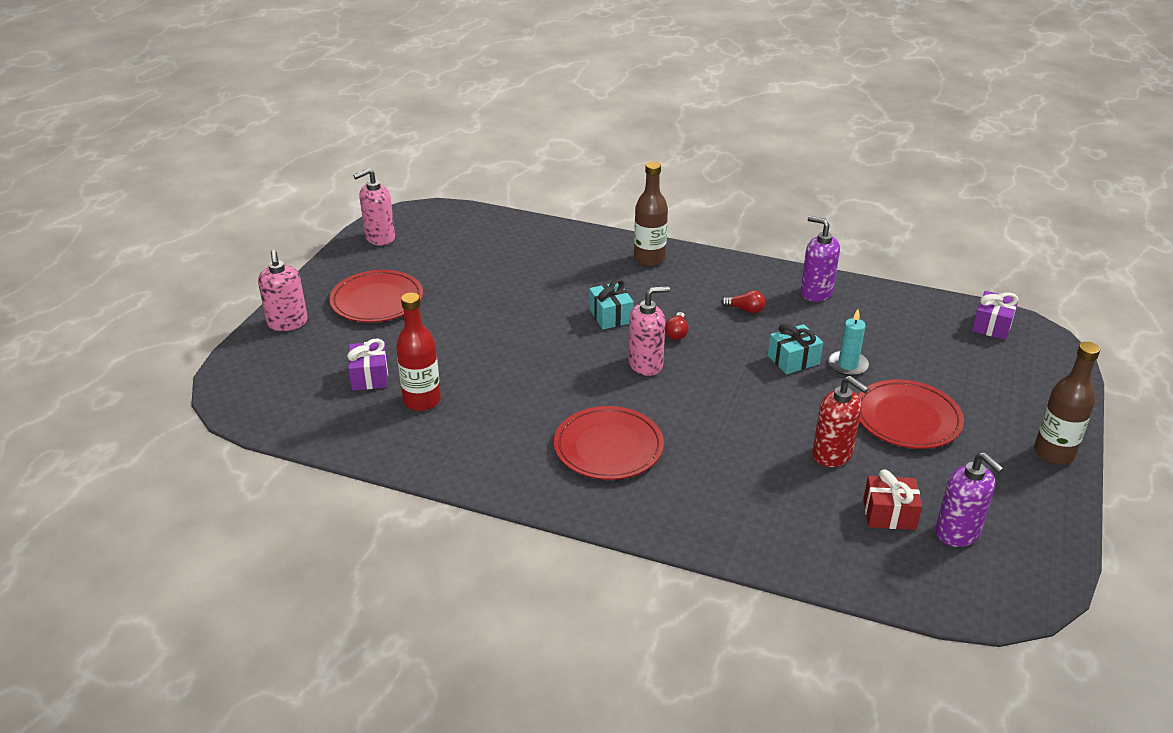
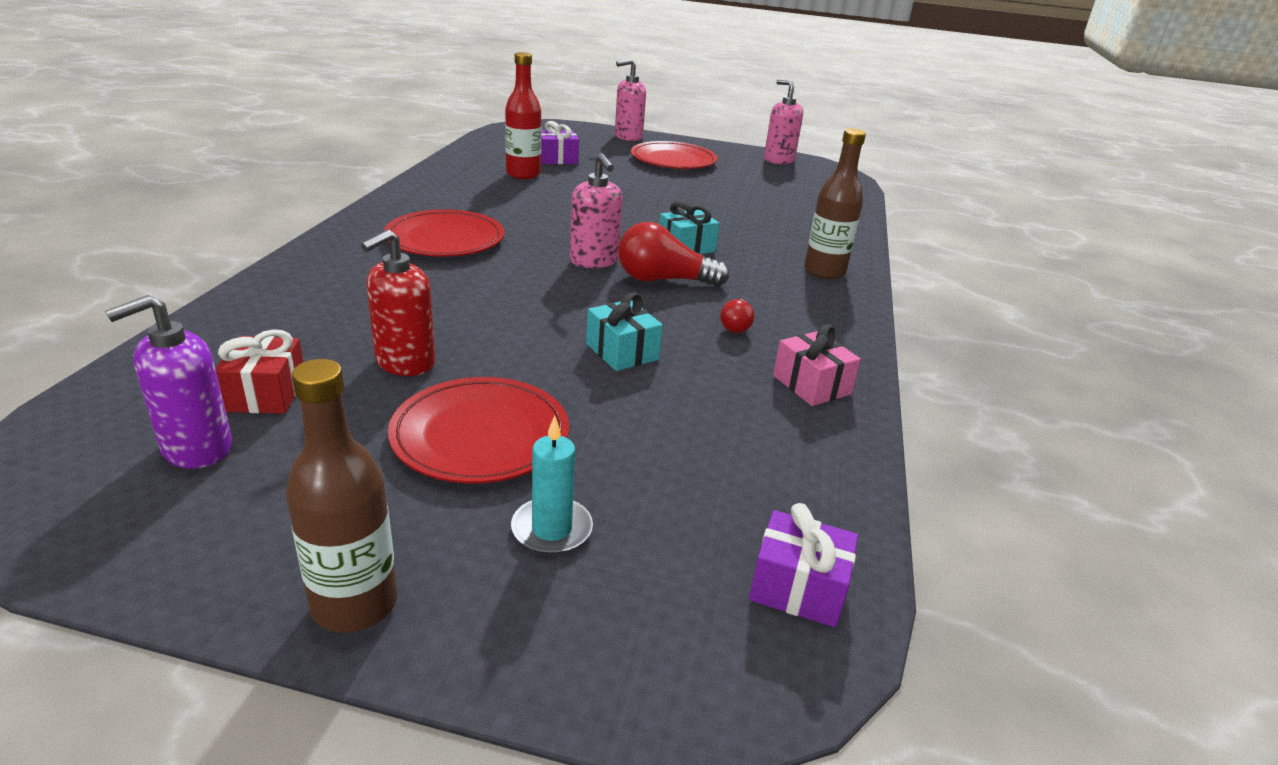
camera: 80 degrees right, 5 degrees down
(677, 333) = (663, 280): red light bulb -> red light bulb, size x1.92
(816, 293) = (811, 385): purple soap dispenser -> pink gift
(847, 365) = (617, 395): turquoise candle -> turquoise candle (551, 529)

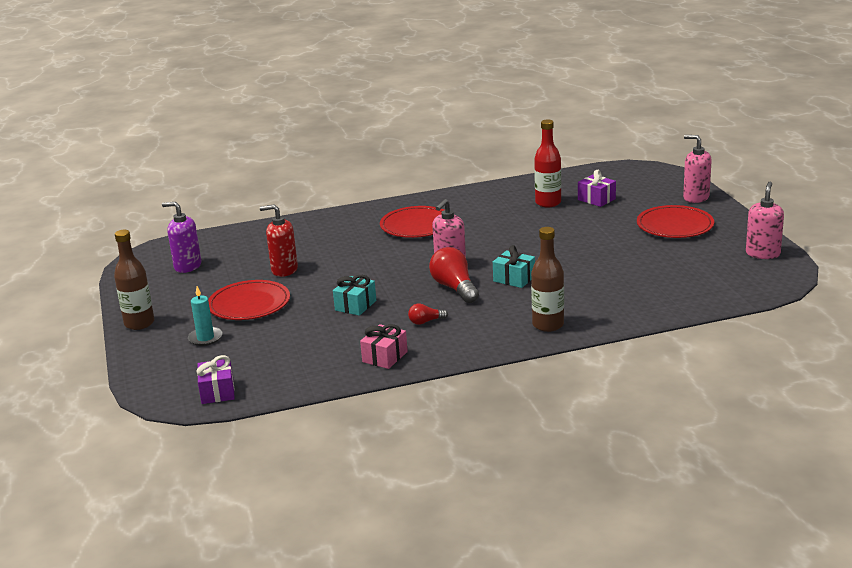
camera: 65 degrees right, 5 degrees down
(266, 393) = (231, 259): red gift -> none

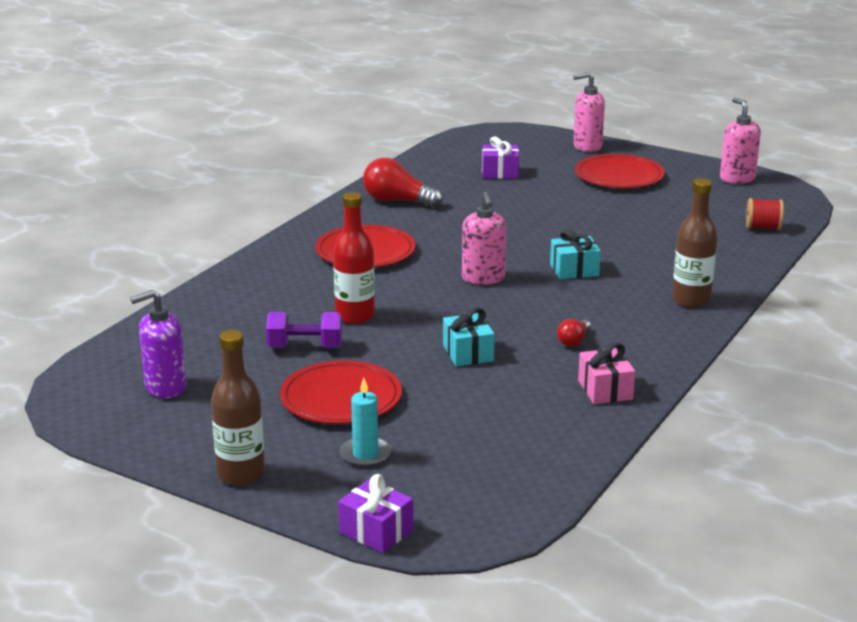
camera: 45 degrees left, 0 degrees up
(217, 392) = (504, 502): purple gift -> purple gift (376, 531)
(284, 270) = (305, 347): red soap dispenser -> purple dumbbell
(454, 288) = (535, 299): red light bulb -> red light bulb (397, 201)
(548, 203) = (459, 189): red bottle -> red bottle (355, 316)
(705, 295) = (763, 227): none -> red spool

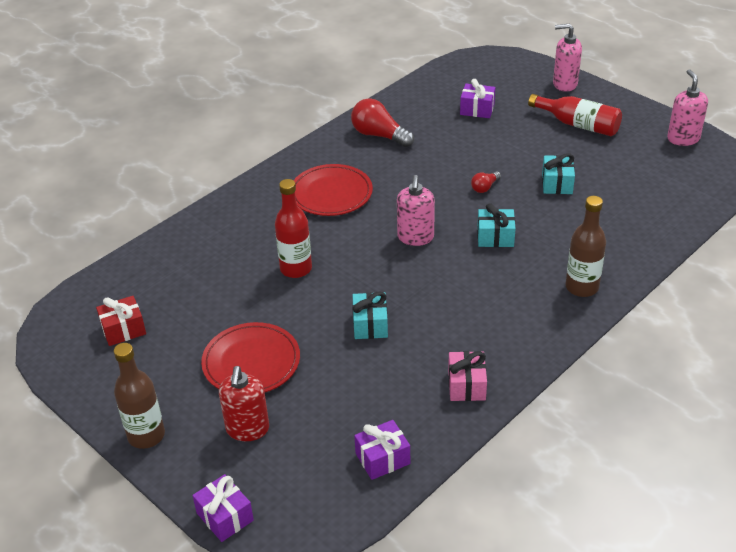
camera: 15 degrees right, 15 degrees up
(165, 387) = (123, 329): purple soap dispenser -> red gift
(305, 347) = (244, 299): purple dumbbell -> none
(365, 454) = (247, 429): turquoise candle -> red soap dispenser
(540, 460) = (382, 458): none -> purple gift
(574, 341) = (462, 323): red light bulb -> red light bulb (485, 187)
(619, 176) = (578, 125): red plate -> red bottle
(620, 223) = (557, 183): none -> turquoise gift
(763, 227) = (682, 204): red spool -> none

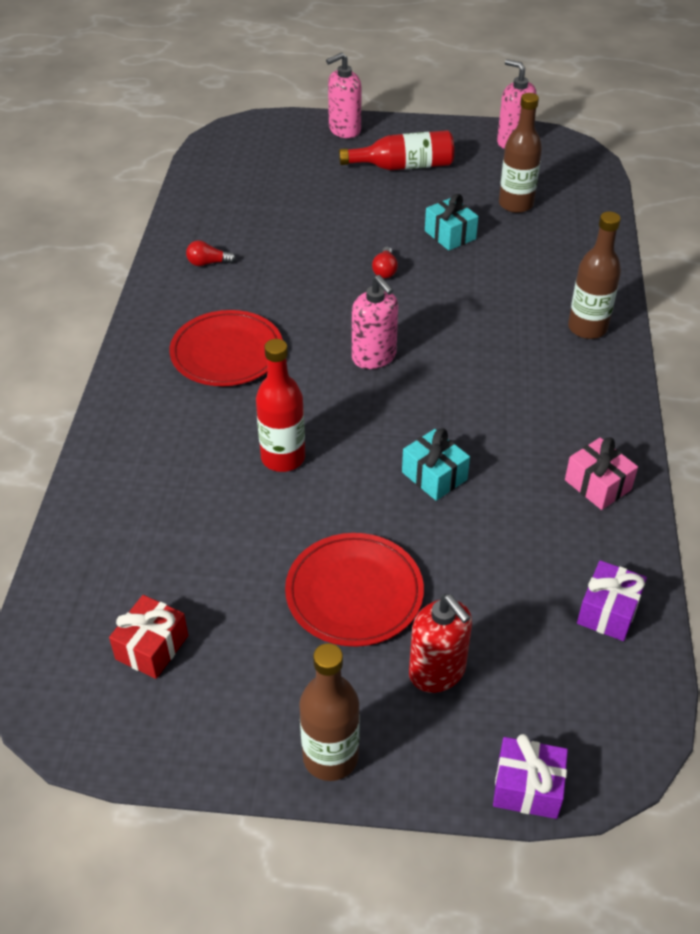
camera: 40 degrees left, 5 degrees up
(379, 135) = (208, 263): red light bulb -> red light bulb, size x0.52
(477, 109) = (284, 191): purple gift -> none
(495, 237) = (453, 317): turquoise gift -> none
(631, 183) = (516, 204): none -> brown bottle

